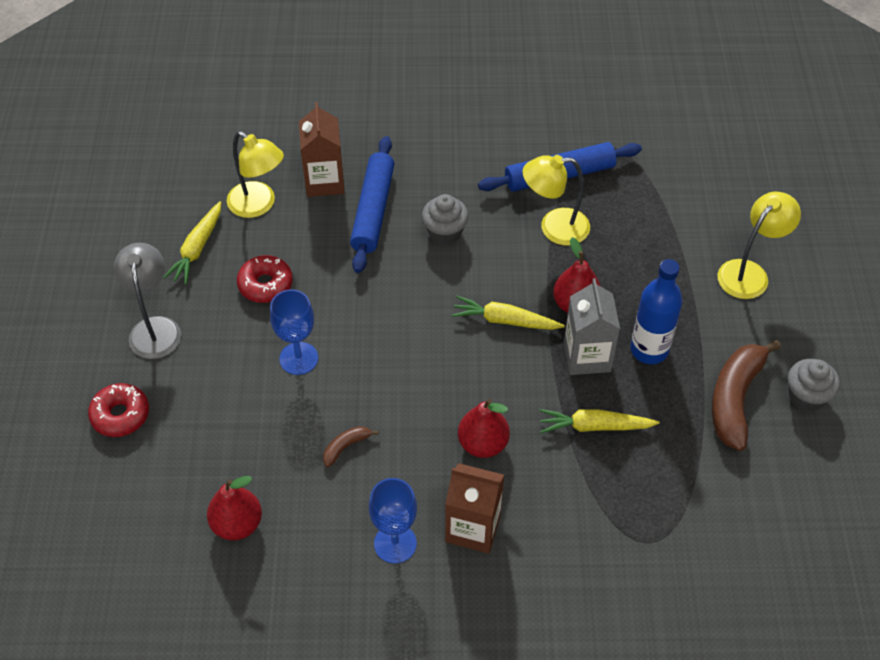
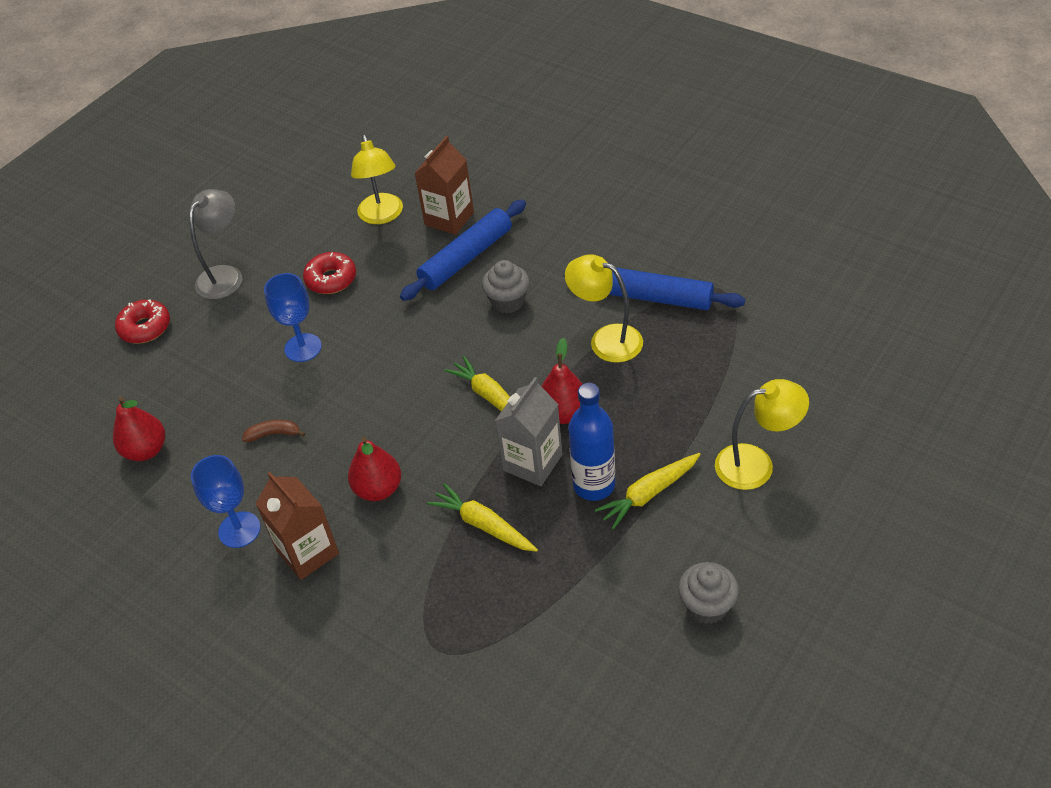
camera: 40 degrees right, 5 degrees down
(197, 248) = (308, 229): yellow carrot -> yellow carrot (648, 494)
(735, 399) = (634, 570): brown banana -> none

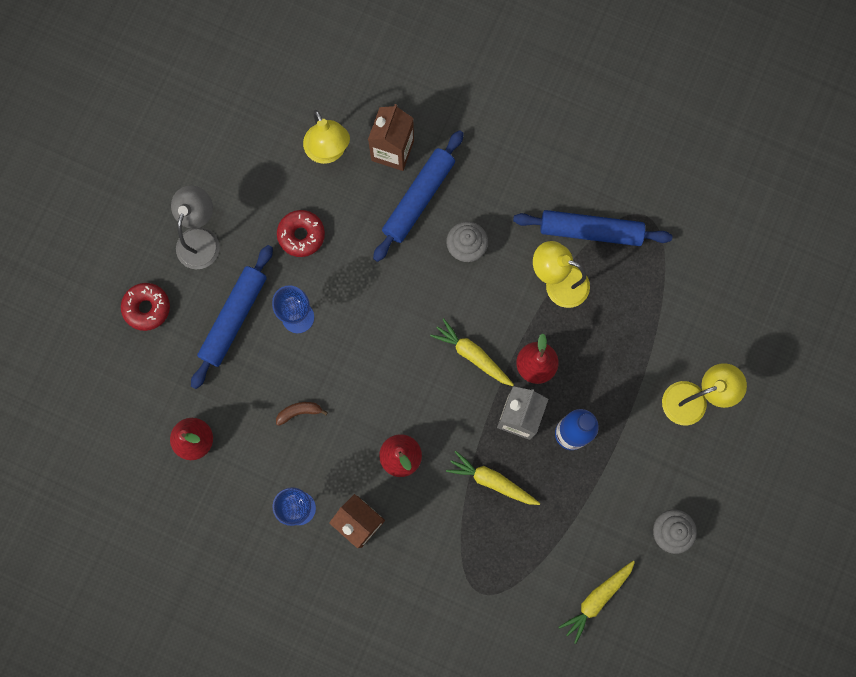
camera: 15 degrees left, 30 degrees up
(233, 343) = (234, 318): none -> blue rolling pin
(648, 494) = (614, 437): yellow carrot -> yellow carrot (596, 599)

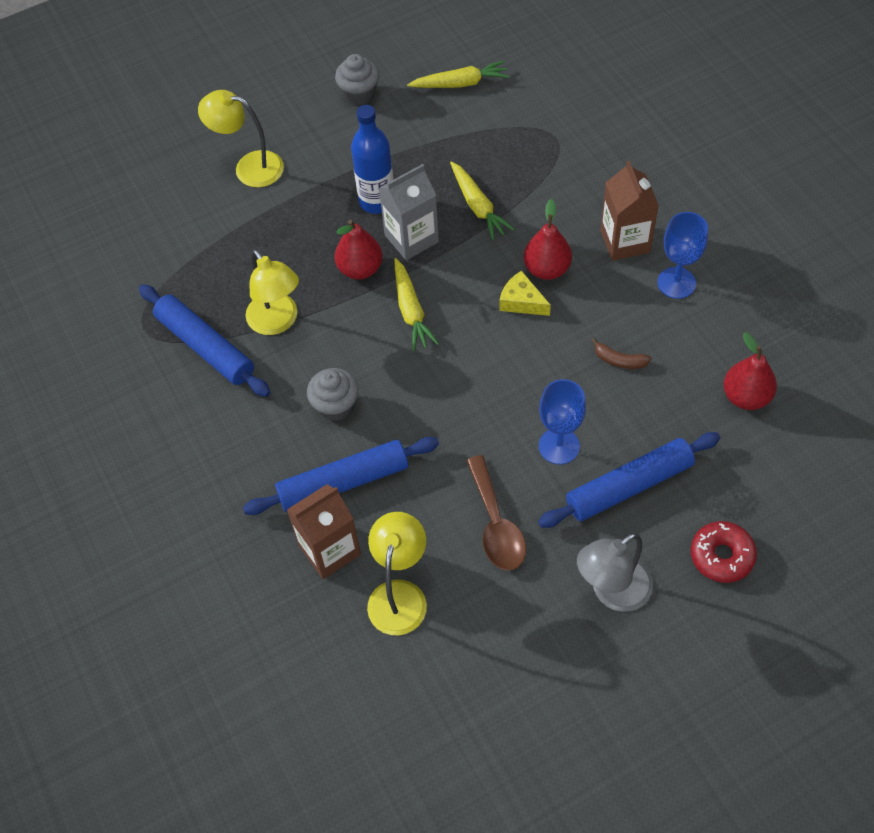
camera: 140 degrees left, 20 degrees down
(301, 235) = (496, 524): red donut -> brown spoon
(400, 415) = (521, 301): none -> yellow cheese

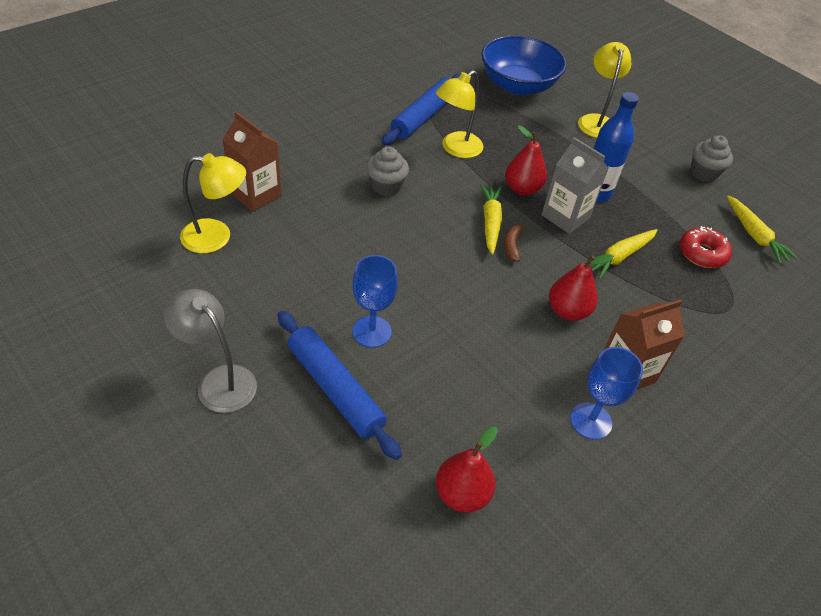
camera: 70 degrees right, 10 degrees down
(159, 231) = (518, 85): none -> blue bowl
(343, 482) = (317, 197): blue rolling pin -> none
(411, 311) = (490, 222): yellow carrot -> yellow carrot turned 120 degrees clockwise
(496, 524) = (285, 292): brown spoon -> none
(521, 301) = (524, 295): yellow cheese -> none
(619, 360) = (479, 374): brown banana -> brown banana (512, 246)
(721, 556) = (261, 474): red donut -> red donut (702, 253)

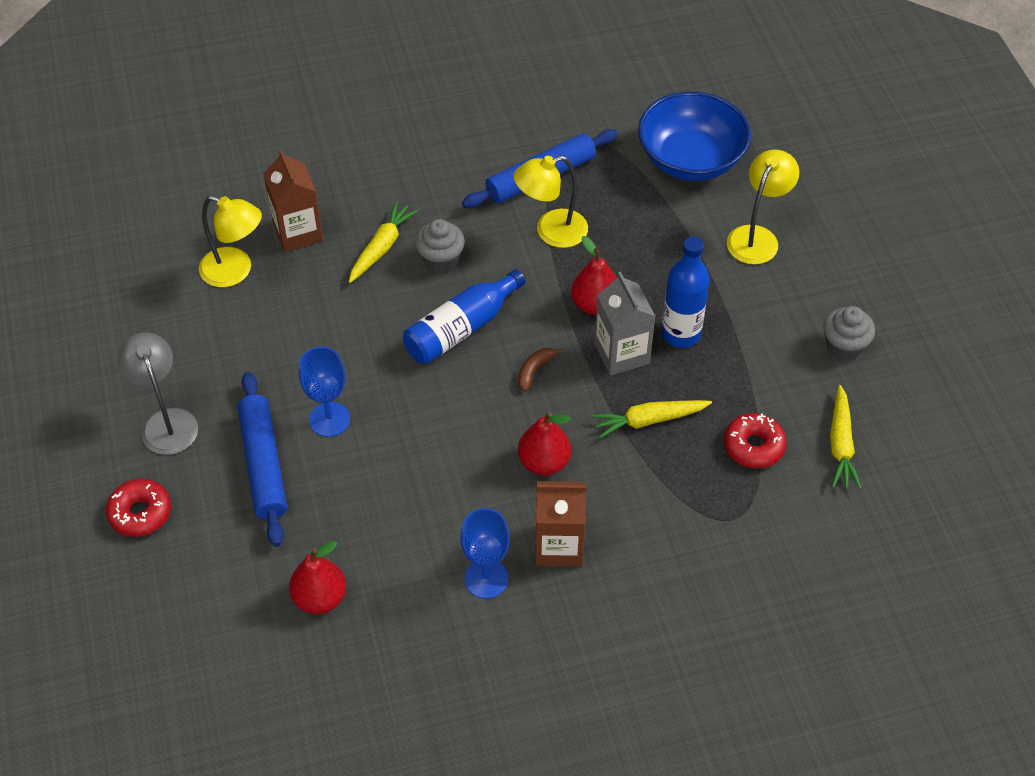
camera: 30 degrees right, 5 degrees up
(237, 476) = (140, 513): none -> red donut
(435, 231) = (461, 329): none -> blue bottle
(490, 222) = (529, 336): yellow carrot -> yellow carrot (381, 247)

